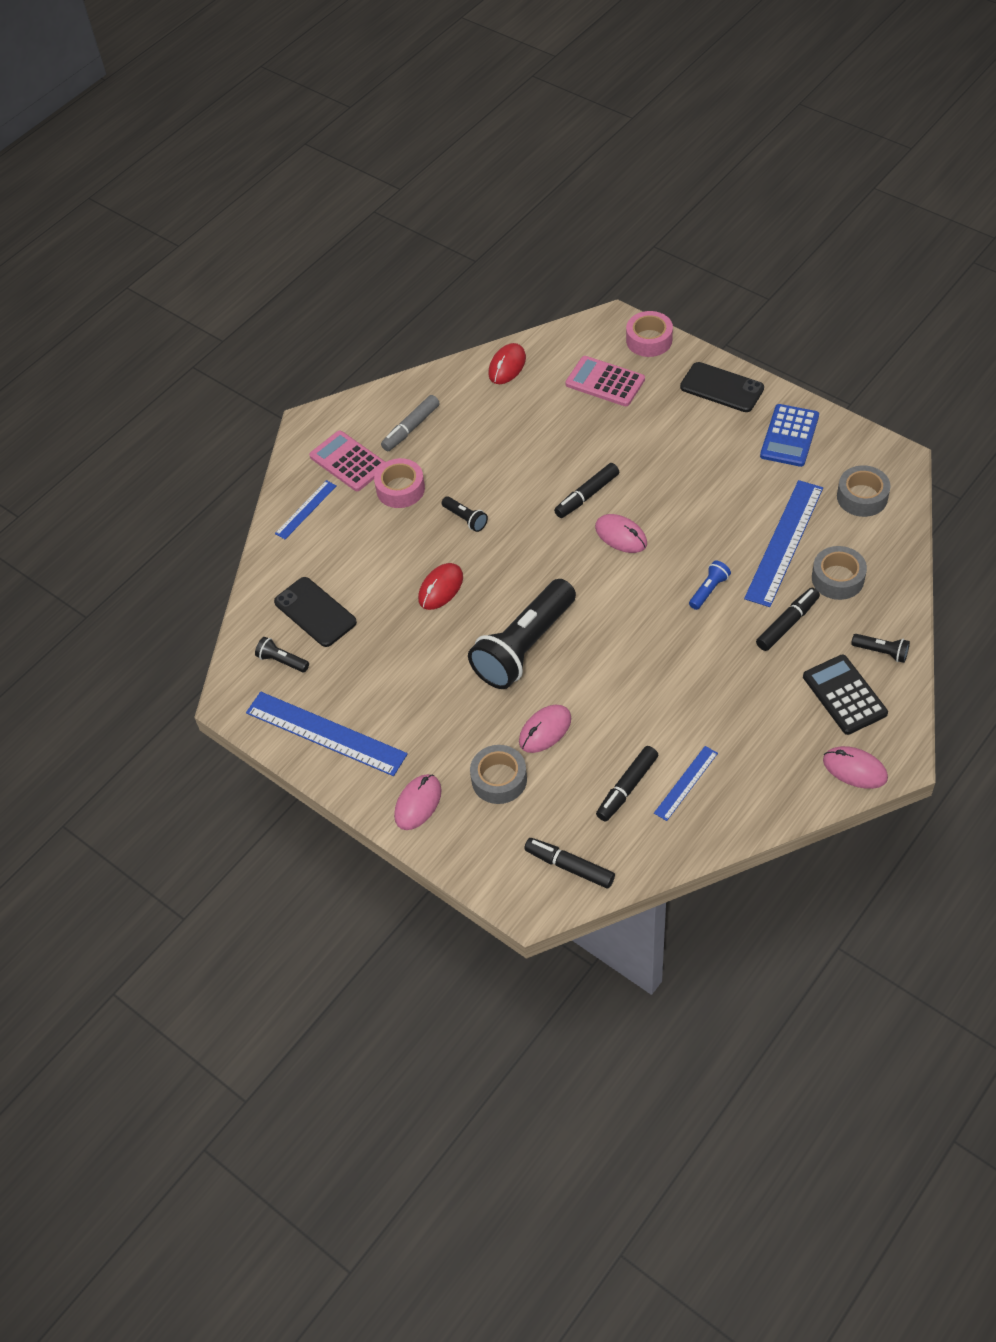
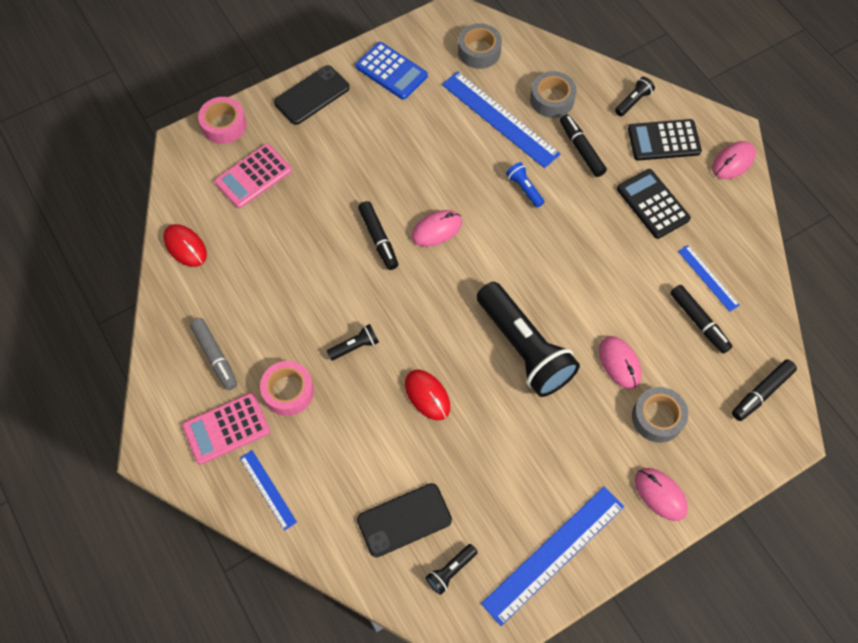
camera: 75 degrees left, 10 degrees up
(753, 707) = (652, 204): none -> black calculator

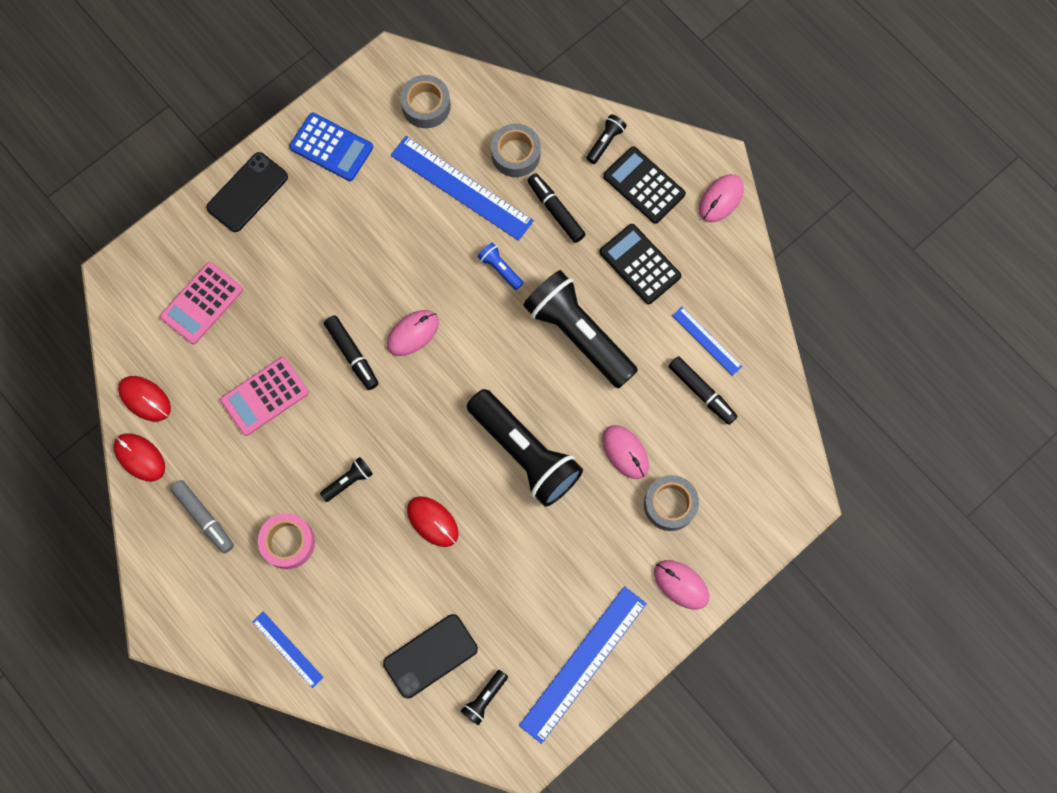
camera: 10 degrees left, 10 degrees up
(169, 295) = (140, 457): none -> red mouse
(224, 125) = (156, 246): pink tape -> none
(226, 428) = (232, 593): pink calculator -> pink calculator (265, 396)
(588, 254) = (578, 335): none -> black flashlight
(663, 140) = (644, 185): black calculator -> black calculator turned 60 degrees clockwise
(761, 392) = (772, 459): black marker -> none

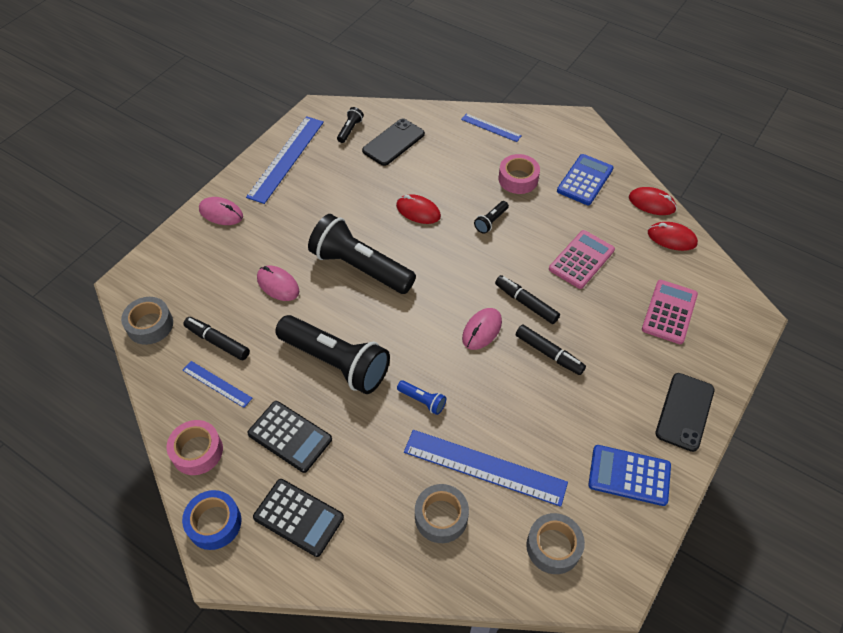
camera: 165 degrees right, 20 degrees down
(204, 518) = (585, 180): grey marker -> blue calculator
(555, 211) = (384, 468): black marker -> black marker (549, 353)
(605, 142) = (349, 556): black flashlight -> none
(670, 504) = (236, 258): grey tape -> grey tape (150, 325)
(720, 199) = (214, 523): pink mouse -> blue tape
(732, 272) = (197, 451): none -> pink tape

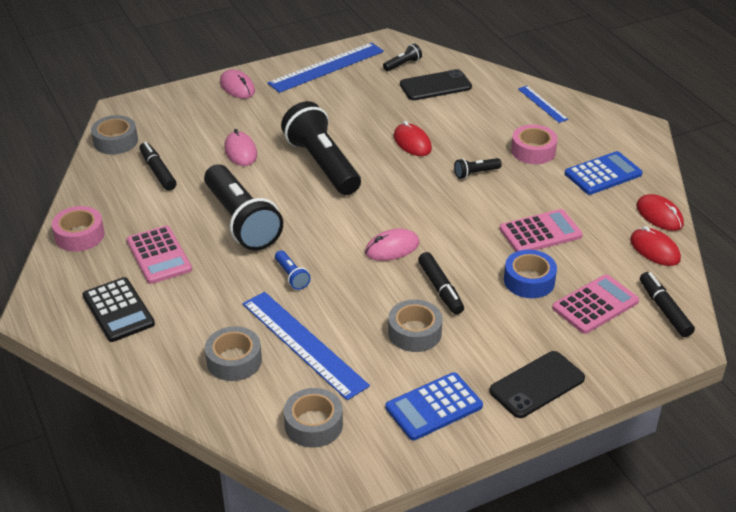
camera: 30 degrees right, 15 degrees down
(214, 523) = (52, 286): blue tape -> blue tape (529, 281)
(217, 384) = (133, 198): blue ruler -> none
(290, 436) = (159, 255): black calculator -> pink calculator
(526, 303) = (453, 244): black marker -> black marker (664, 309)
(561, 408) = (414, 332): none -> grey tape
(629, 475) = (434, 407): blue calculator -> blue calculator turned 75 degrees counterclockwise

